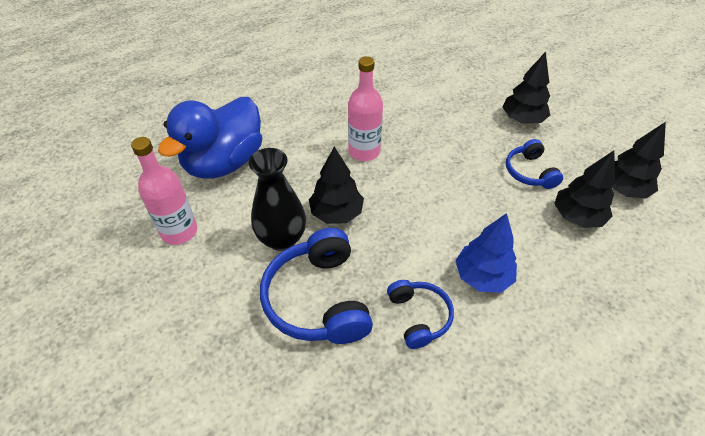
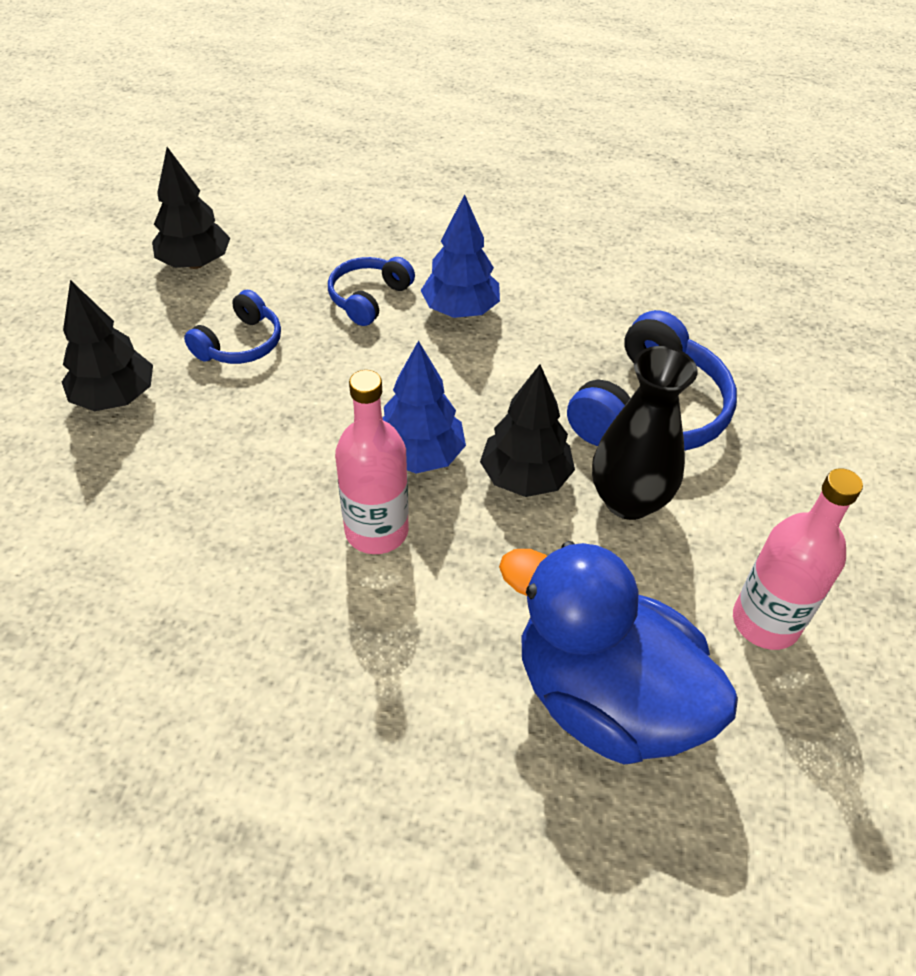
camera: 135 degrees left, 0 degrees up
(224, 162) = (605, 698): blue duck -> blue duck turned 135 degrees counterclockwise
(389, 188) = (419, 456): none -> blue tree
(419, 316) = (565, 329): blue headphones -> blue headphones (369, 298)
(577, 217) = (286, 280): black tree -> none

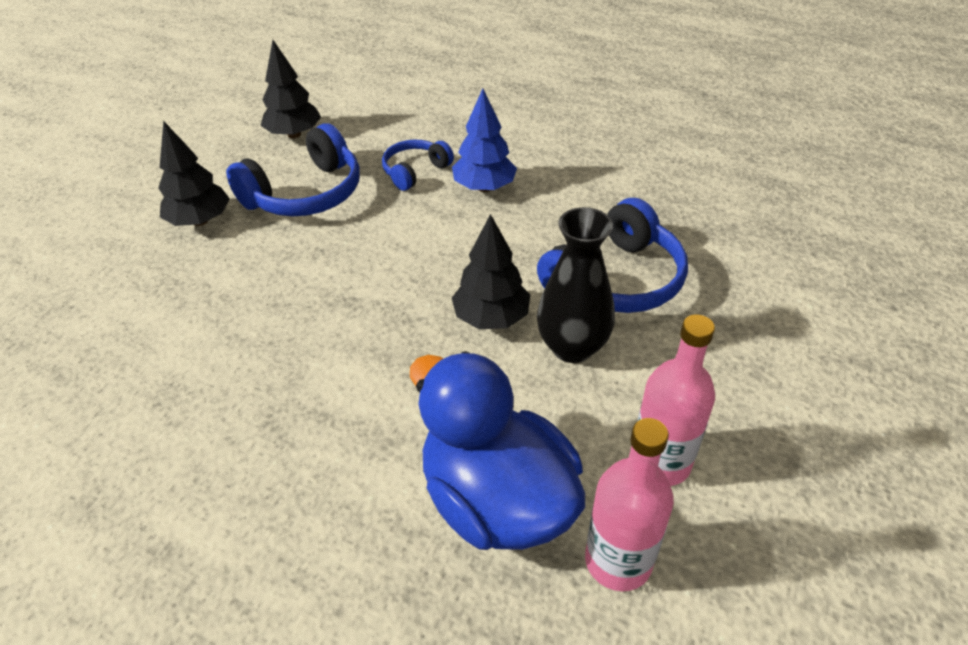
camera: 15 degrees right, 5 degrees down
(240, 344) = (305, 194): blue headphones -> blue headphones, size x1.74
(376, 531) = (357, 341): pink bottle -> pink bottle (618, 561)
(419, 456) = (412, 290): blue tree -> none

